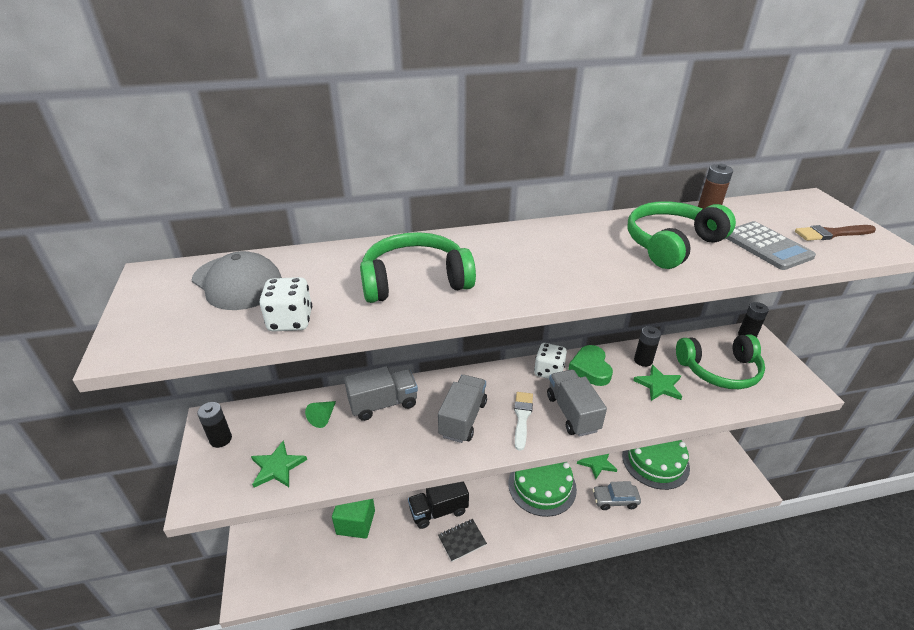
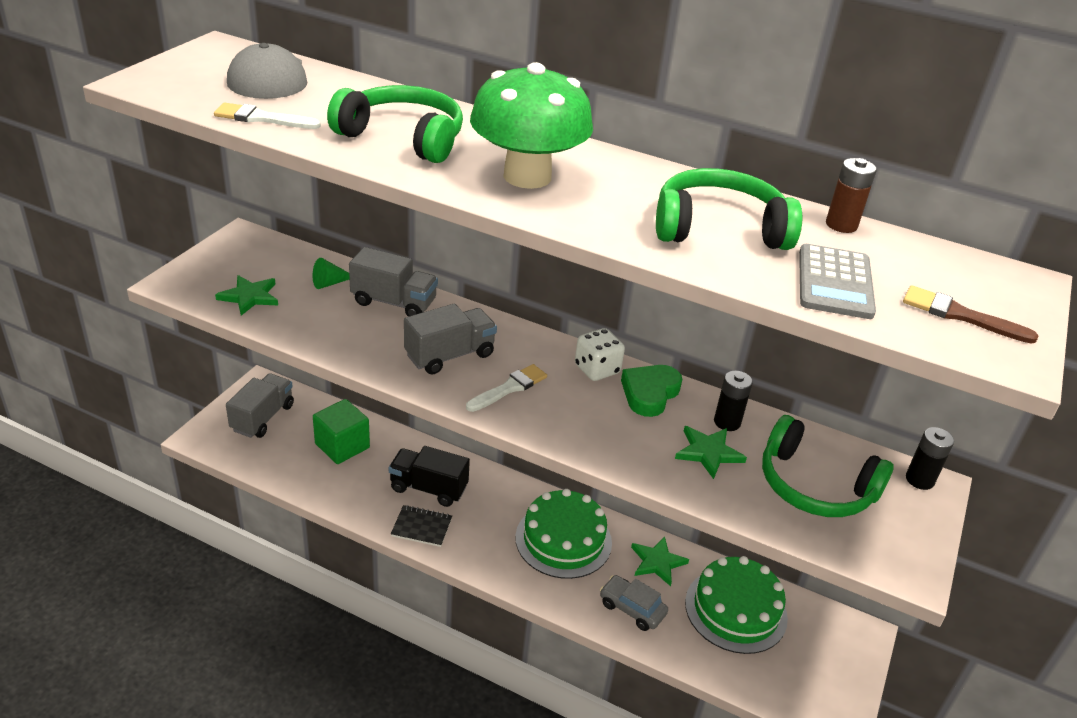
camera: 35 degrees right, 0 degrees up
(221, 439) = (233, 253): black battery -> none
(290, 321) = (262, 118): white dice -> white brush
(531, 267) = (527, 176): none -> green mushroom
(572, 413) = (567, 415): grey truck -> grey truck (262, 418)

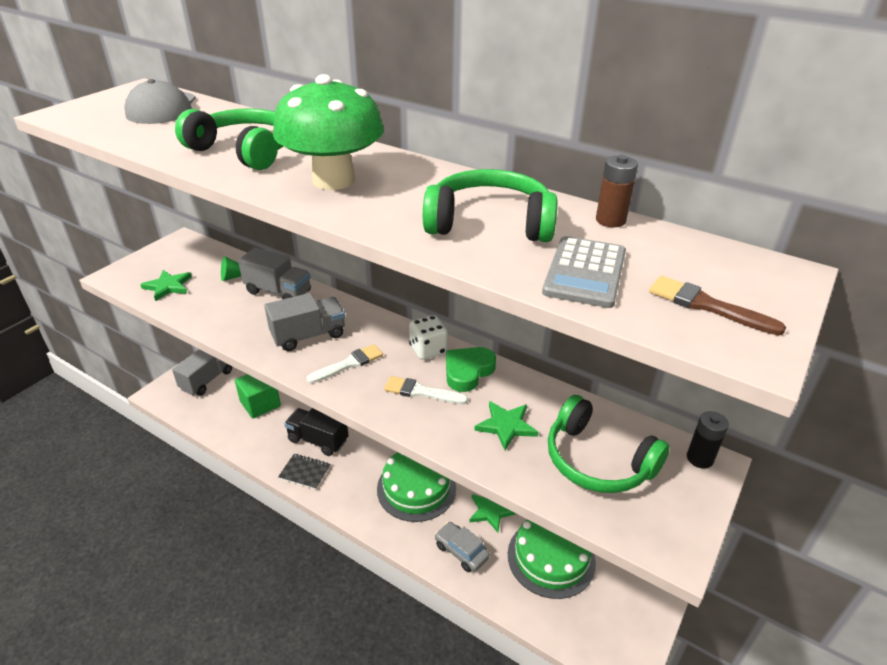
camera: 10 degrees right, 0 degrees up
(262, 118) = (136, 138): white brush -> white brush (421, 392)
(727, 422) = (530, 399): black battery -> none

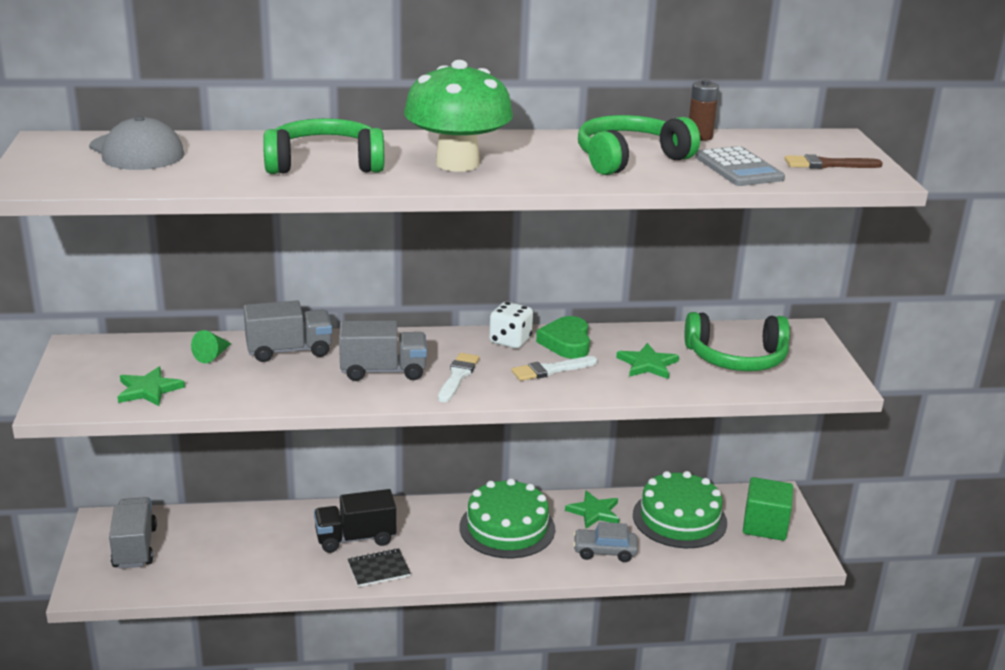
camera: 40 degrees left, 10 degrees down
(260, 404) = (240, 538): green cube -> green cube (765, 525)
(308, 335) = (383, 371): grey truck -> grey truck turned 60 degrees clockwise
(699, 458) = (795, 330): black battery -> none

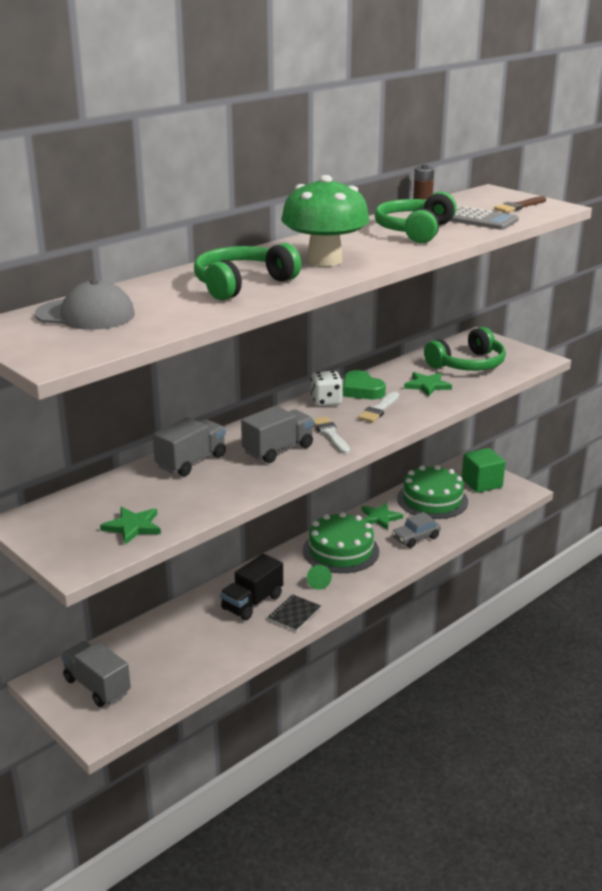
camera: 35 degrees left, 0 degrees up
(212, 355) = (140, 486): green cone -> green cone (317, 582)

